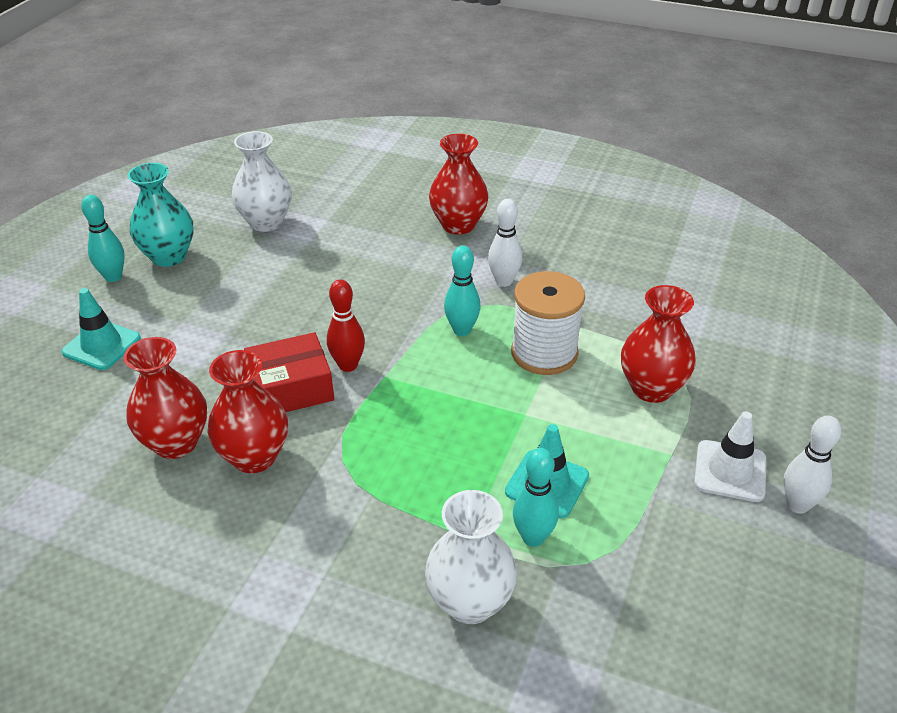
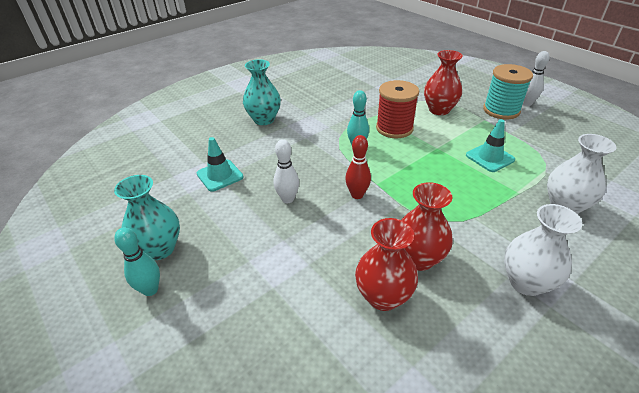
camera: 60 degrees left, 0 degrees up
(101, 345) = (236, 317): turquoise traffic cone -> turquoise traffic cone (220, 175)
(266, 222) = (175, 189): white vase -> white vase (526, 282)
(291, 388) = (362, 224): red box -> none
(458, 225) = (264, 119): red vase -> turquoise vase
(504, 281) = (327, 121): white bowling pin -> white bowling pin (287, 199)
(533, 537) = (525, 173): turquoise bowling pin -> none
(544, 353) = (394, 128): white spool -> red spool
(730, 471) = (501, 110): white traffic cone -> turquoise spool

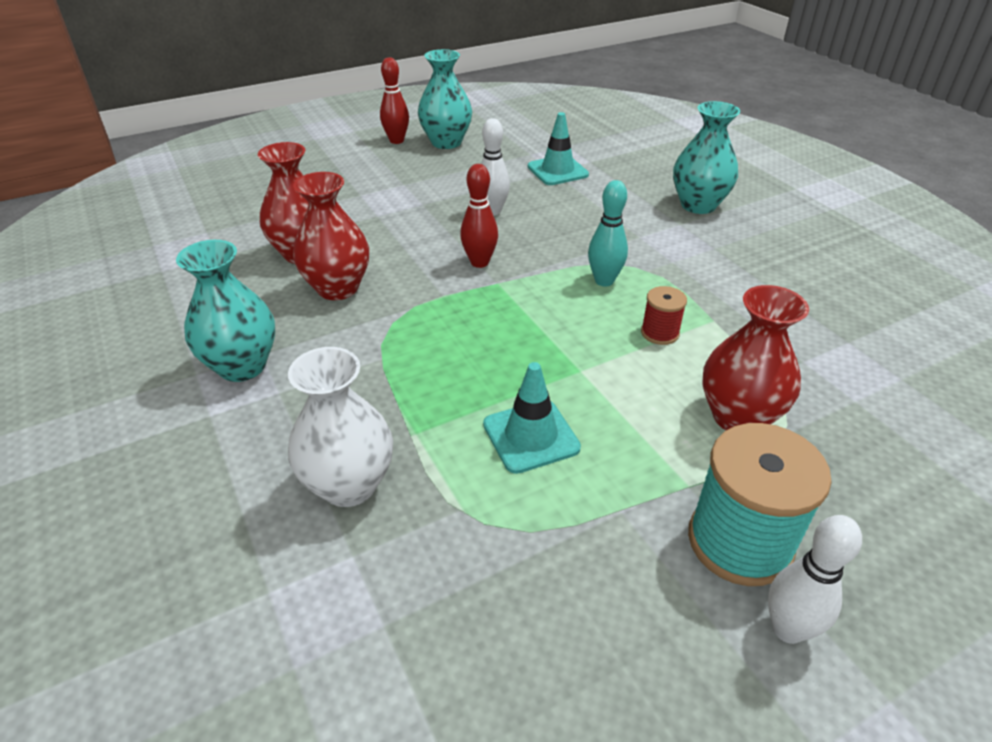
camera: 100 degrees right, 0 degrees up
(150, 289) = (396, 141): turquoise bowling pin -> red bowling pin
(394, 128) = (660, 333): red spool -> red spool, size x0.50
(526, 282) = (242, 366): white vase -> turquoise vase

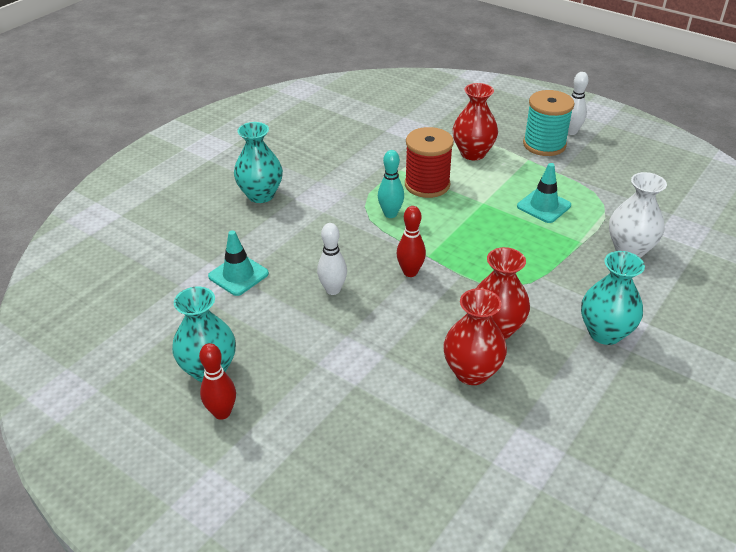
camera: 115 degrees left, 0 degrees up
(660, 333) = (427, 184): red spool -> red spool, size x2.00

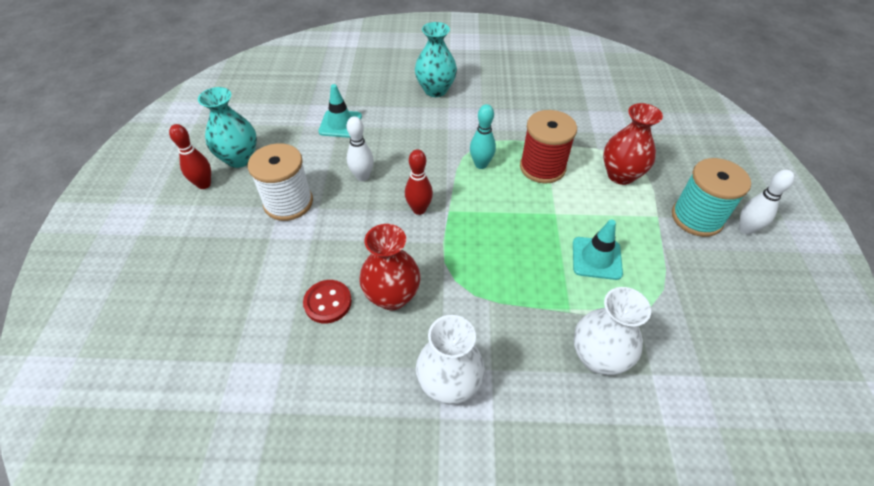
camera: 55 degrees right, 10 degrees up
(318, 354) = (288, 203): none -> white spool
(471, 372) = (328, 302): red vase -> red button
(605, 333) = (449, 384): turquoise vase -> white vase

